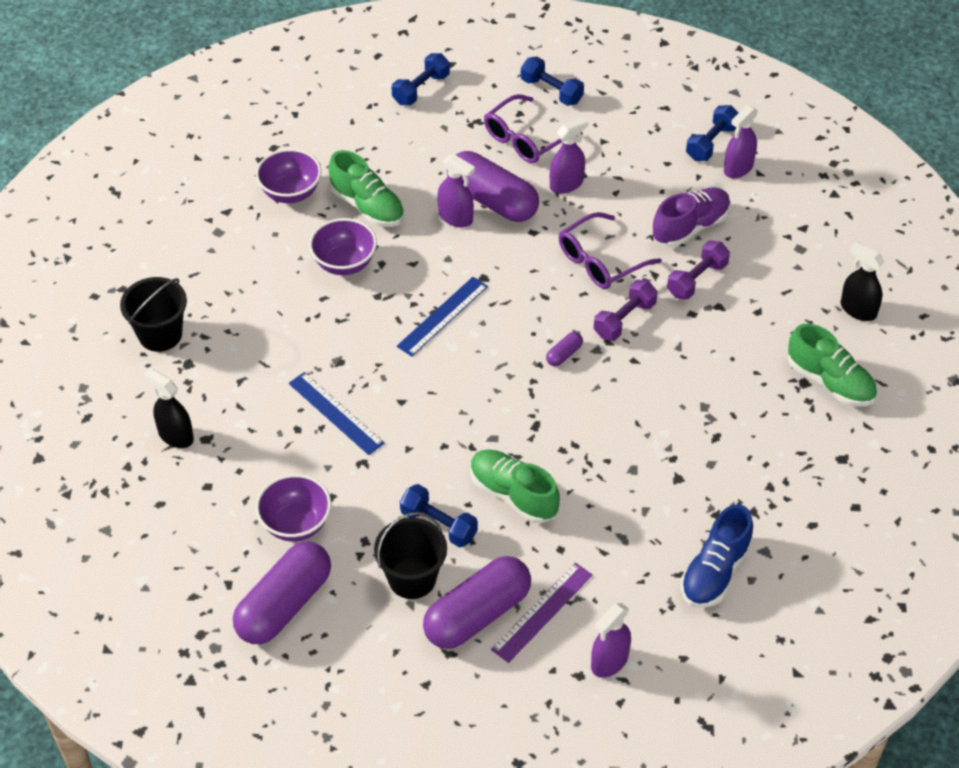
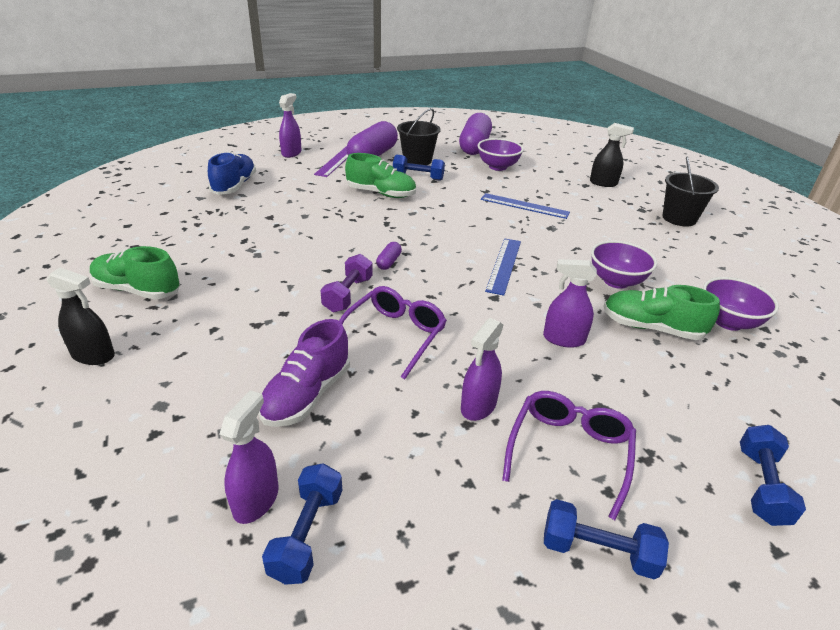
camera: 155 degrees right, 15 degrees down
(492, 200) = (543, 365): purple capsule -> none
(697, 279) = (285, 342): purple dumbbell -> none

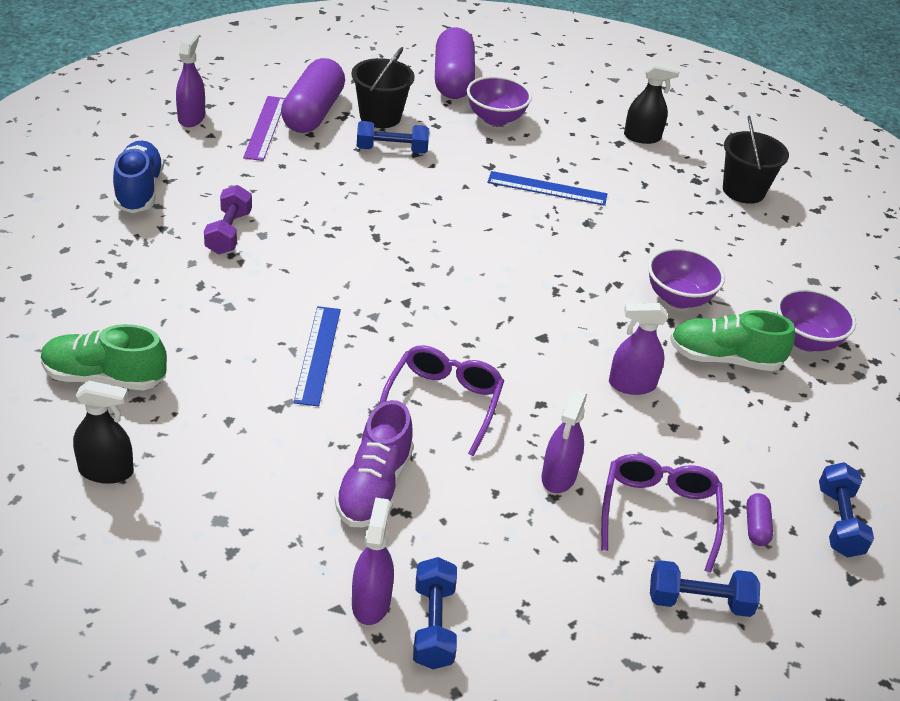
camera: 15 degrees left, 5 degrees up
(348, 294) = (369, 353): purple dumbbell -> purple dumbbell (229, 232)
(381, 193) = (351, 185): green shoe -> none
(389, 262) = (401, 299): purple capsule -> purple capsule (756, 526)
(504, 265) = (543, 289): blue ruler -> blue ruler (318, 355)

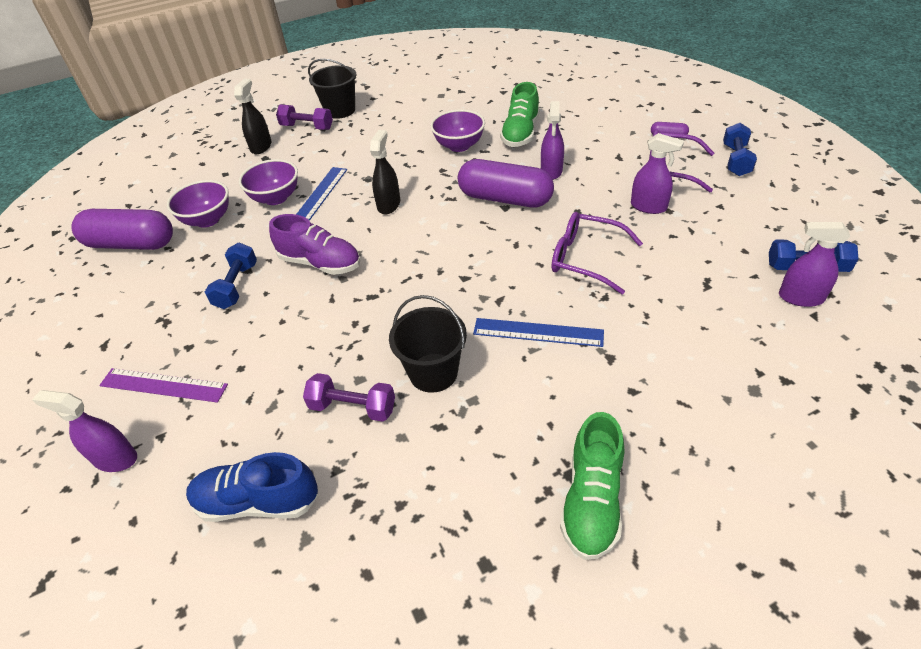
camera: 75 degrees left, 5 degrees up
(106, 471) = (724, 483): black spray bottle -> black spray bottle (389, 205)
(313, 113) = (149, 345): purple capsule -> purple capsule (505, 199)
(374, 487) = (687, 296): purple shoe -> purple shoe (320, 263)
(380, 117) = (176, 294): black bucket -> black bucket (433, 372)
(694, 167) = (307, 127): none -> purple dumbbell
(805, 341) = (500, 104): purple bowl -> purple bowl (276, 198)
(839, 522) = (655, 110): blue dumbbell -> none

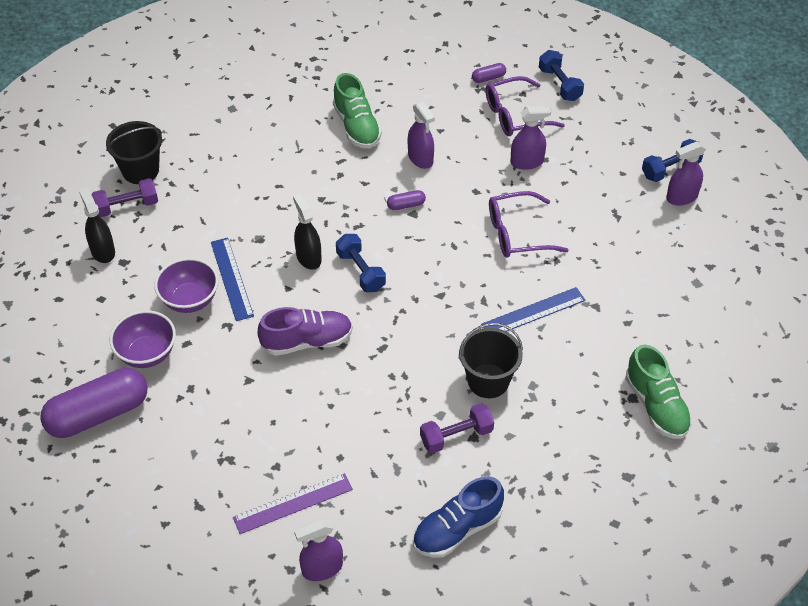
camera: 40 degrees left, 5 degrees up
(236, 286) = (255, 398): blue dumbbell -> blue dumbbell (361, 271)
(459, 146) = (311, 165): purple bowl -> none
(505, 199) = (406, 205): purple capsule -> purple capsule, size x0.41

